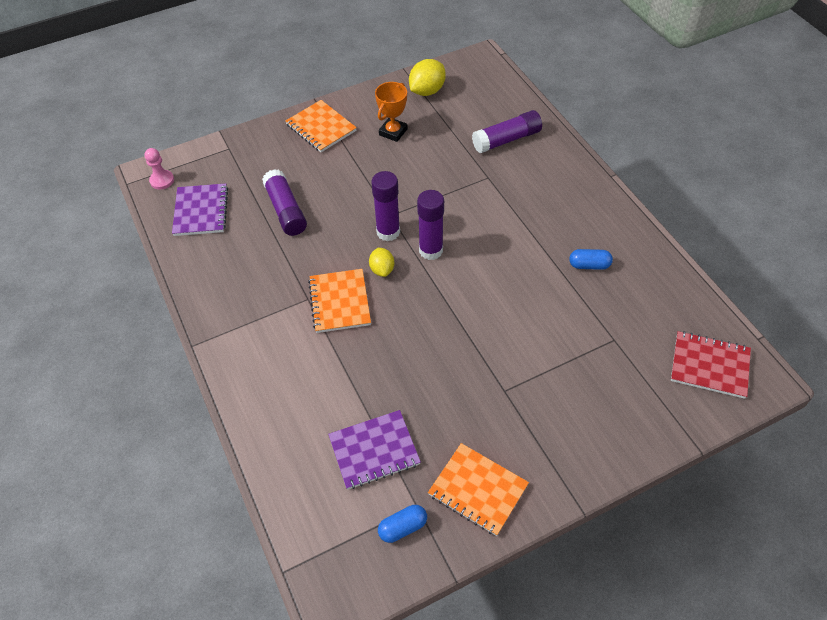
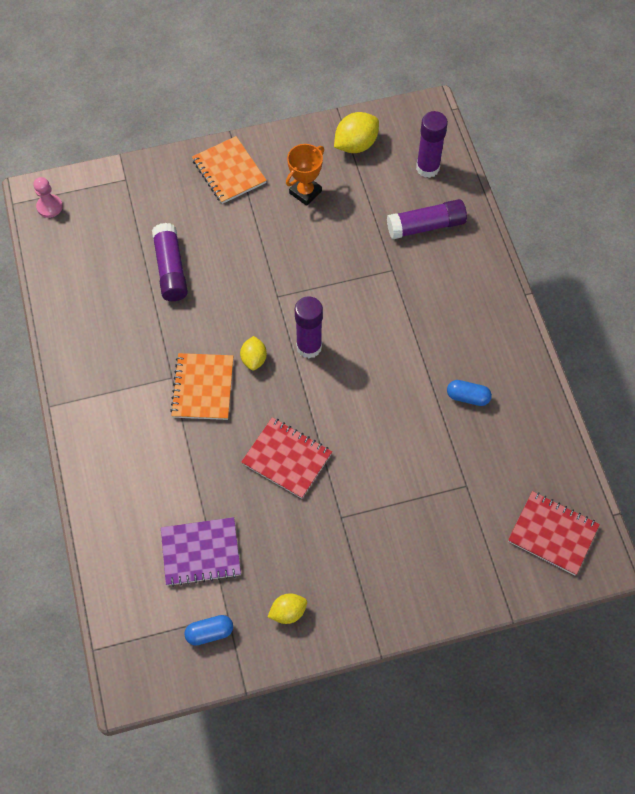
camera: 10 degrees right, 10 degrees up
(201, 211) = (83, 253): purple notebook -> none
(388, 232) = (270, 316): purple glue stick -> purple glue stick (427, 168)
(436, 348) = (287, 458): none -> red notebook
(478, 490) = (288, 612): orange notebook -> yellow lemon

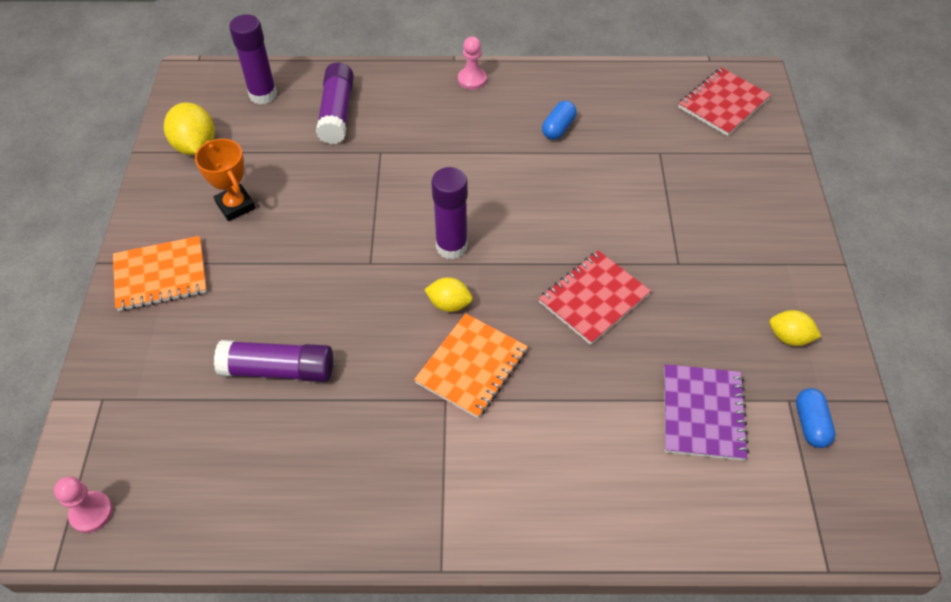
camera: 75 degrees left, 10 degrees down
(203, 387) = (472, 367): orange notebook -> orange notebook turned 75 degrees counterclockwise
(288, 612) = (789, 337): yellow lemon -> yellow lemon turned 60 degrees counterclockwise
(504, 315) = (472, 79): none -> pink pawn

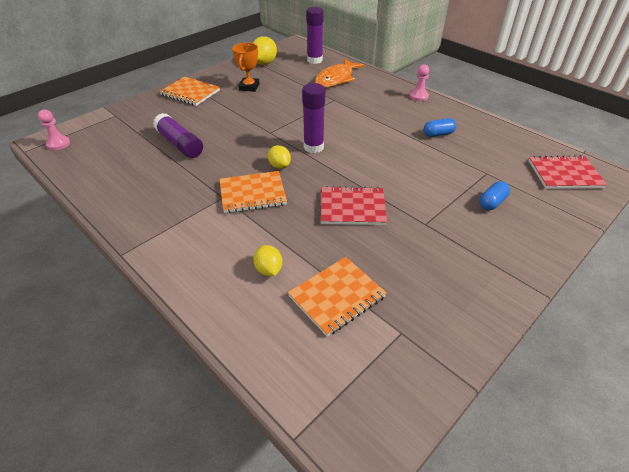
camera: 45 degrees right, 10 degrees down
(337, 113) = (336, 79): purple glue stick -> orange fish
(703, 413) = (337, 297): purple notebook -> orange notebook
(789, 337) = (448, 303): yellow lemon -> yellow lemon (269, 269)
(810, 424) = (398, 355): blue capsule -> blue capsule (492, 202)

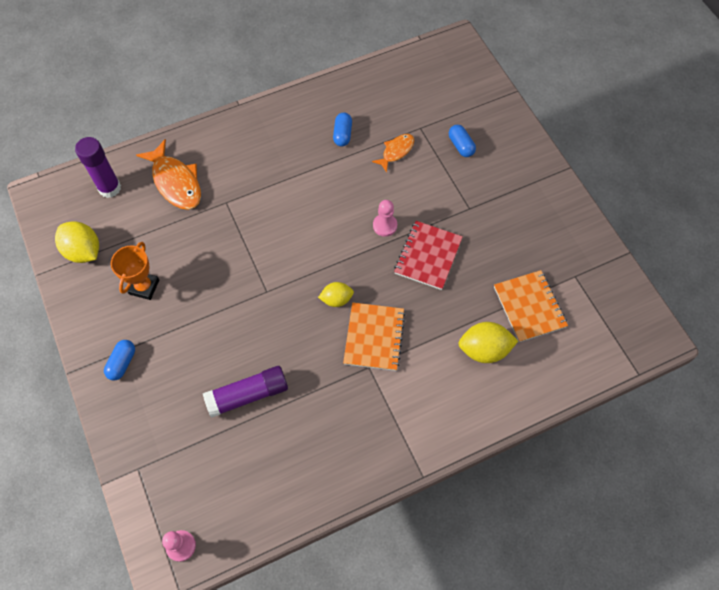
camera: 70 degrees left, 20 degrees up
(190, 93) = (122, 363): orange notebook -> blue capsule
(249, 87) = (144, 287): orange trophy -> orange trophy turned 75 degrees clockwise
(269, 269) = (484, 350): yellow lemon -> yellow lemon, size x1.60
(313, 147) = (316, 256): purple glue stick -> none
(418, 96) = (261, 116): pink pawn -> pink pawn (385, 225)
(448, 165) = (396, 151): none -> orange fish
(564, 174) = (445, 72): red notebook -> none

